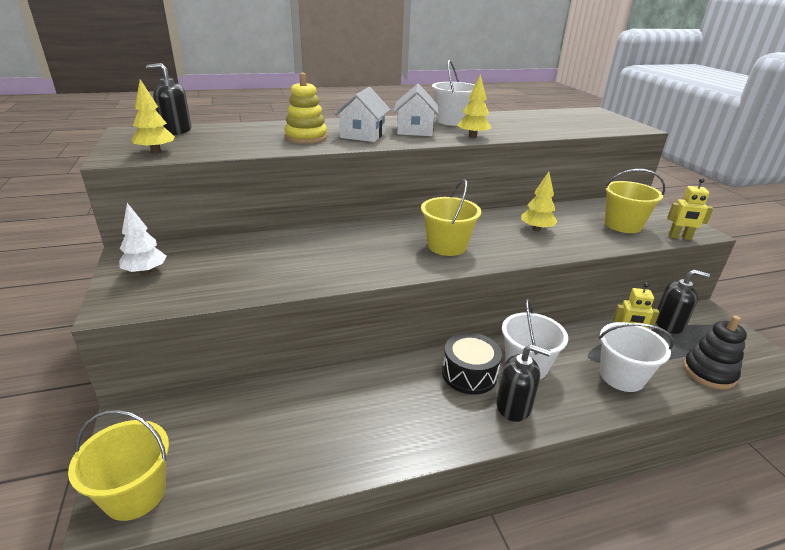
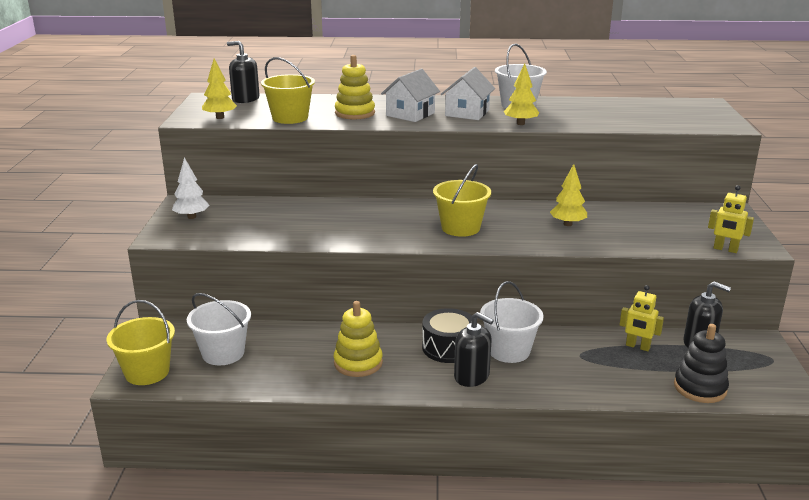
camera: 20 degrees right, 5 degrees down
(390, 415) = (358, 363): none -> yellow stacking toy
(621, 376) = (599, 374): white bucket -> white bucket (223, 353)
(623, 225) = (671, 231): yellow bucket -> yellow bucket (290, 118)

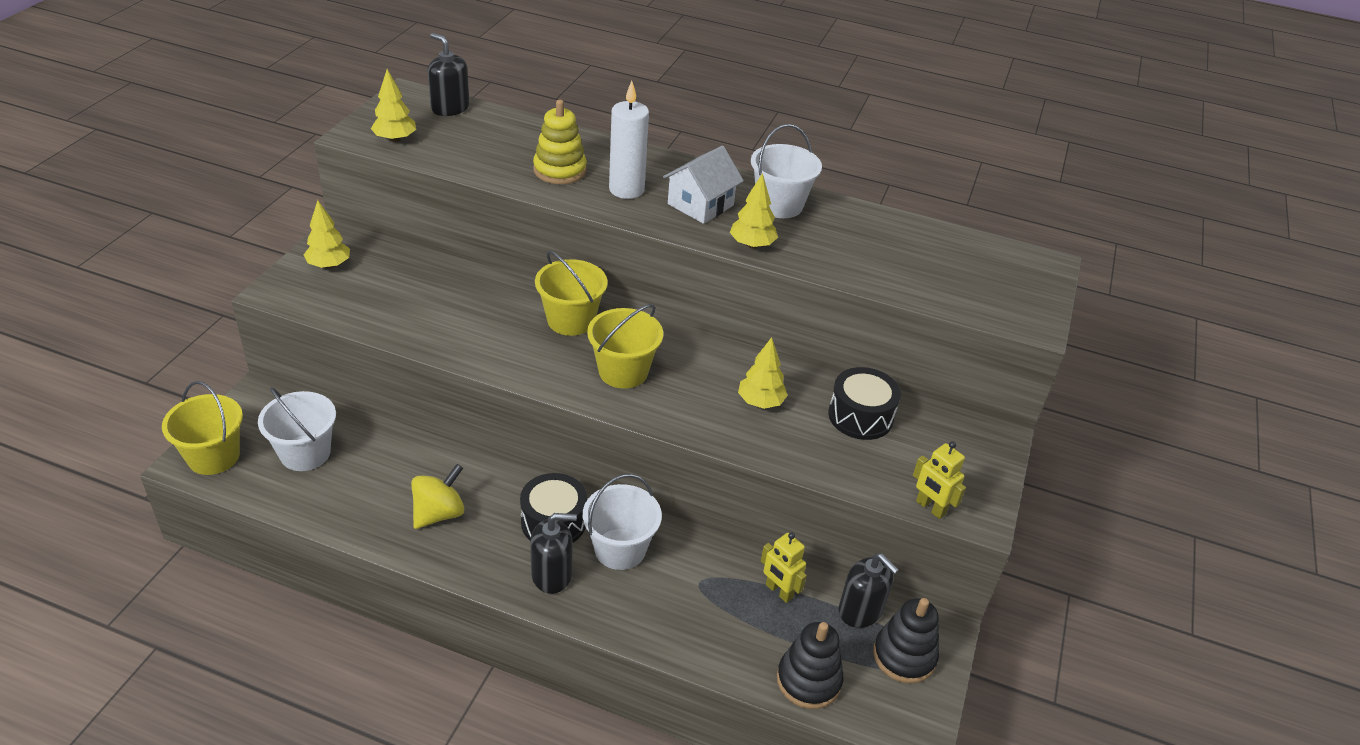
camera: 15 degrees right, 15 degrees up
(191, 217) = (329, 265): white tree -> yellow tree
(290, 118) = (475, 160): yellow bucket -> yellow bucket (571, 320)
(358, 363) = (439, 513): yellow stacking toy -> yellow spinning top
(410, 114) = (626, 189): white house -> white candle
(472, 376) = (552, 574): black soap dispenser -> black soap dispenser turned 60 degrees counterclockwise
(638, 218) = (860, 416): none -> black drum
(748, 359) = (904, 656): none -> black stacking toy

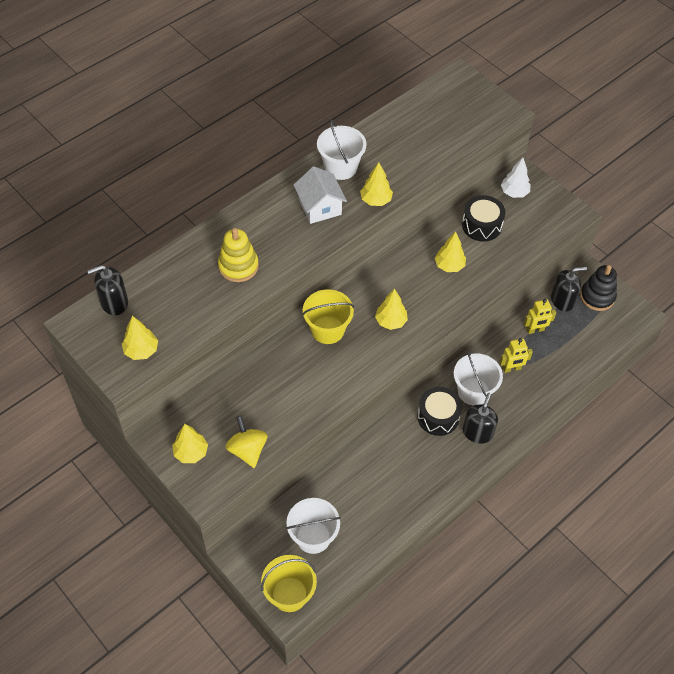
camera: 60 degrees left, 15 degrees up
(439, 513) = (404, 475): yellow spinning top -> yellow spinning top (247, 450)
(623, 371) = (390, 321): yellow bucket -> yellow tree
(626, 189) = (282, 238): white candle -> none
(808, 680) = (595, 344): black stacking toy -> none
(930, 508) = (560, 231): yellow robot -> yellow robot (511, 368)
(953, 435) = (514, 192): none -> white tree

